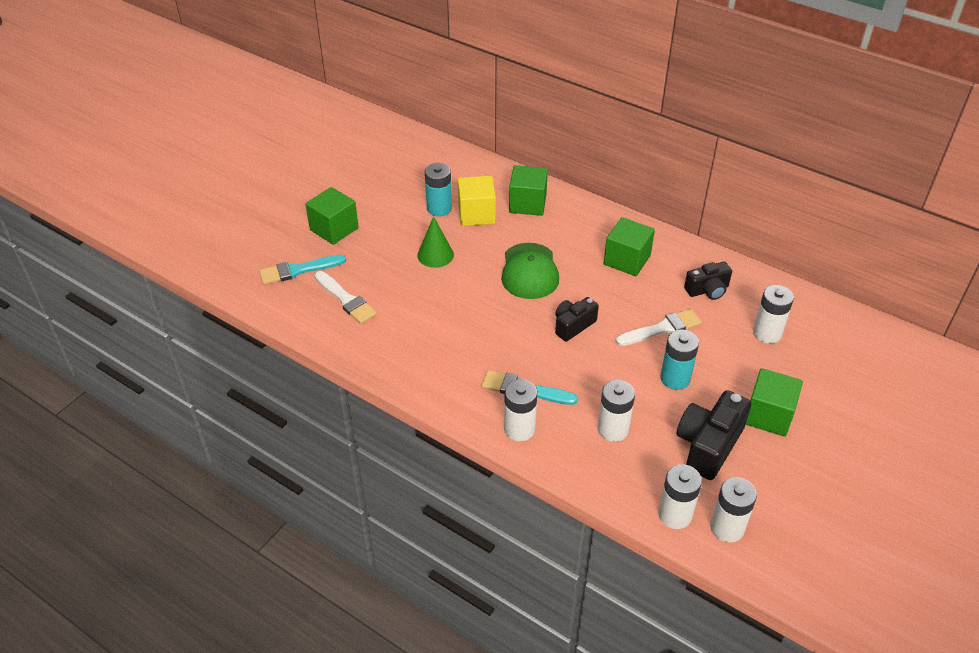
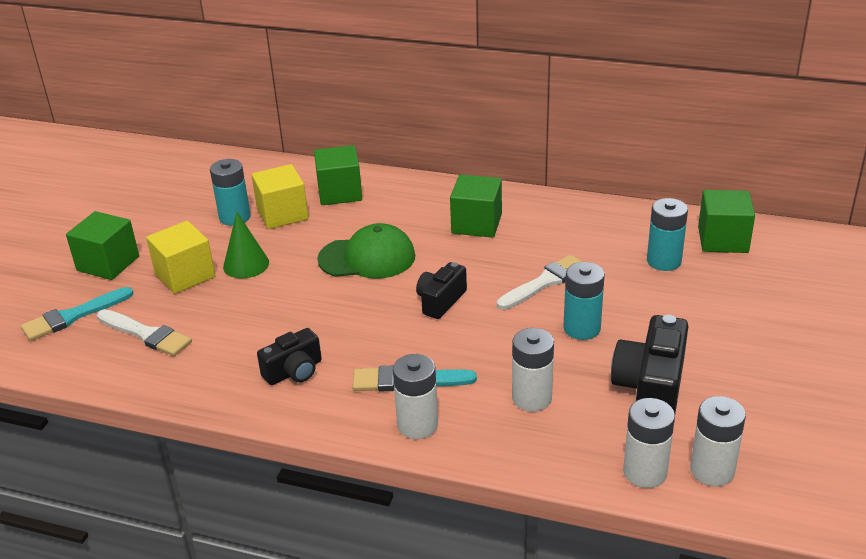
camera: 15 degrees left, 10 degrees down
(387, 253) = (185, 275): none -> yellow cube
(529, 271) = (367, 258): green cap -> green cap turned 75 degrees counterclockwise
(707, 290) = (580, 234): black camera -> black camera (294, 371)
(767, 333) = (664, 261): white battery -> turquoise battery
(768, 415) = (703, 341): green cube -> green cube (723, 240)

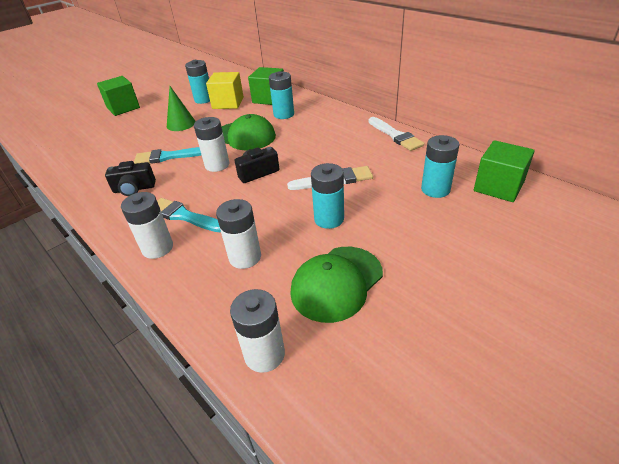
camera: 30 degrees right, 5 degrees up
(73, 316) = (78, 128): turquoise brush -> turquoise brush (169, 157)
(146, 334) = (95, 146): white brush -> white brush (395, 135)
(185, 275) = (147, 122): yellow cube -> none
(388, 212) = (284, 114): none -> turquoise battery
(476, 224) = (328, 133): green cube -> none
(650, 388) = (336, 283): black camera -> green cap
(712, 470) = (320, 380): white battery -> white battery (217, 165)

